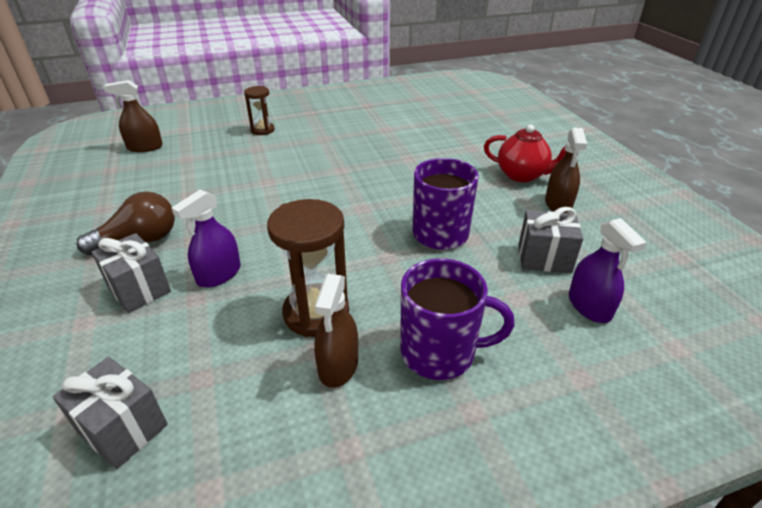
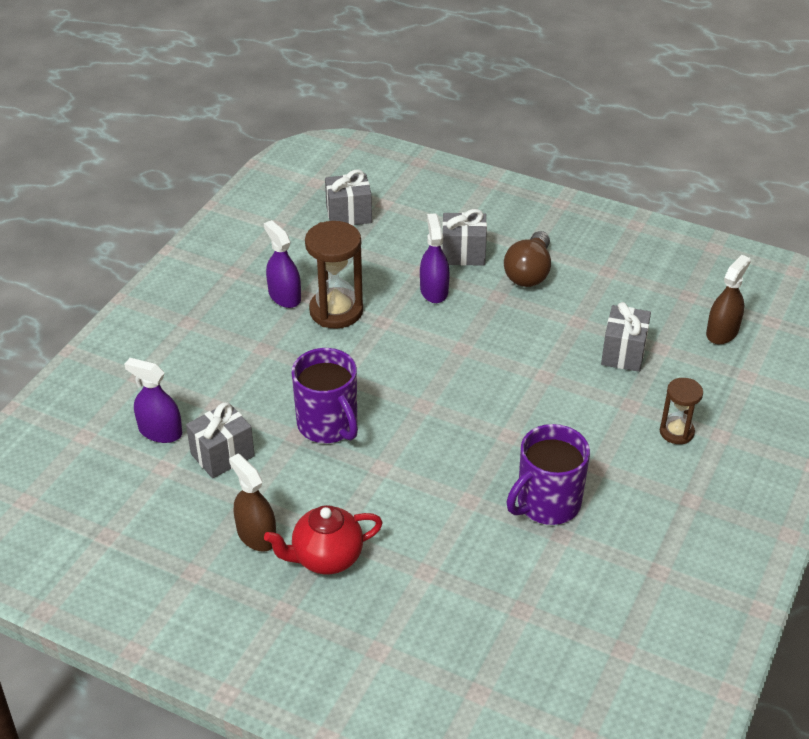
camera: 135 degrees right, 5 degrees up
(207, 167) = (623, 353): none -> grey gift
(338, 365) = (284, 296): brown spray bottle -> purple spray bottle
(439, 352) = (234, 338): purple mug -> purple mug (547, 503)

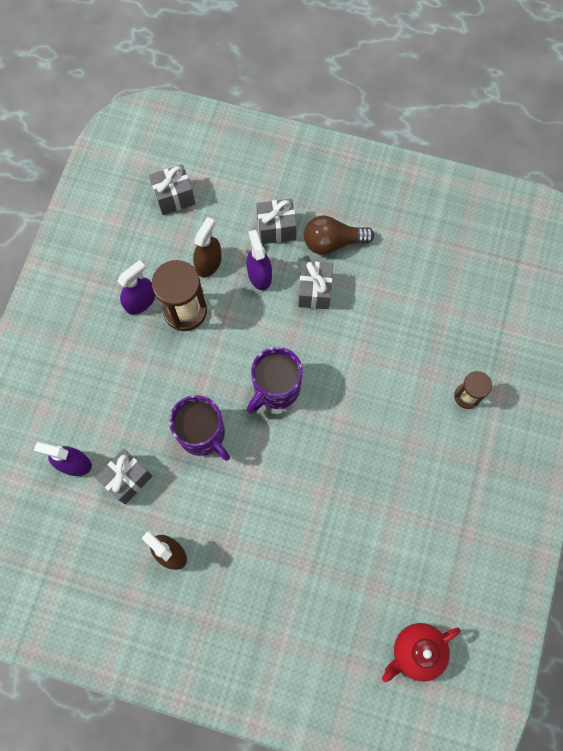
camera: 10 degrees left, 30 degrees up
(284, 296) = (140, 301): purple spray bottle -> purple spray bottle turned 90 degrees clockwise
(326, 558) = (226, 565): red teapot -> red teapot (416, 651)
(529, 273) = (332, 242): brown light bulb -> brown light bulb turned 75 degrees clockwise
(547, 503) = (380, 484): purple mug -> purple mug (276, 388)
(623, 353) = (418, 320): grey gift -> grey gift (314, 291)
(722, 332) = (491, 284): brown spray bottle -> brown spray bottle (208, 263)

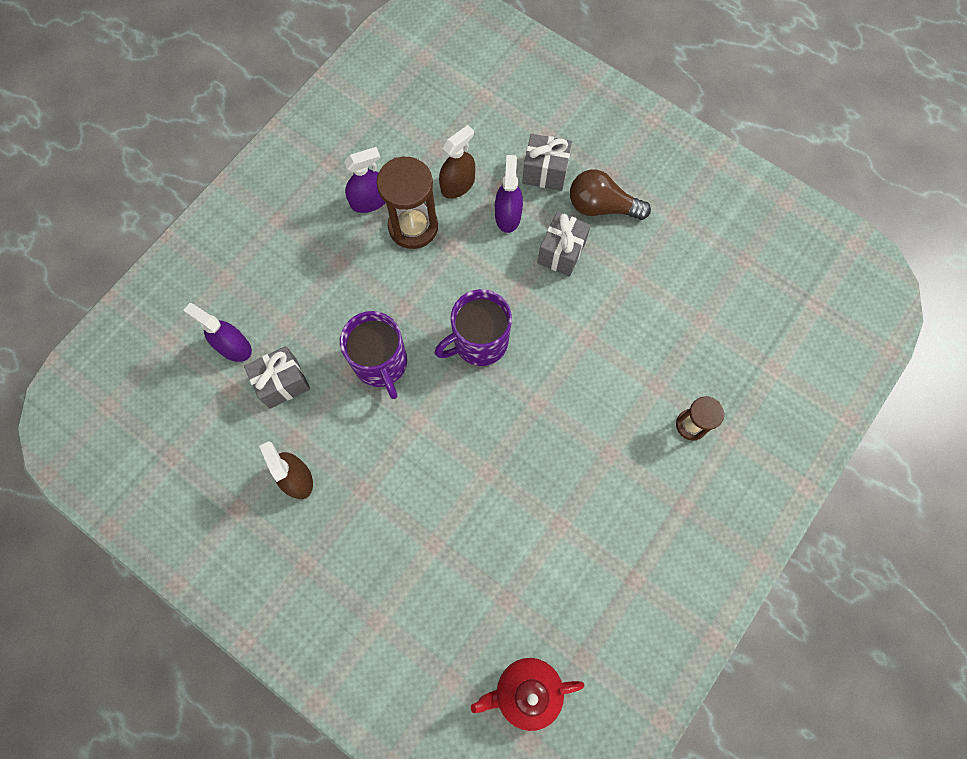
camera: 20 degrees right, 0 degrees up
(174, 197) = (447, 105): grey gift -> none

